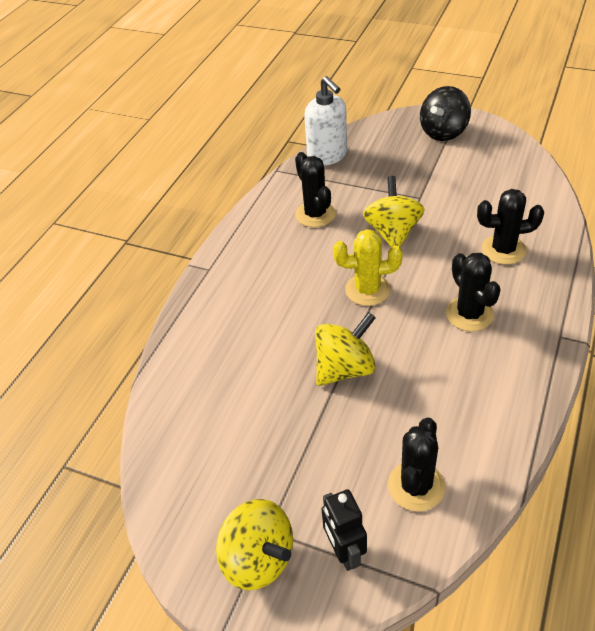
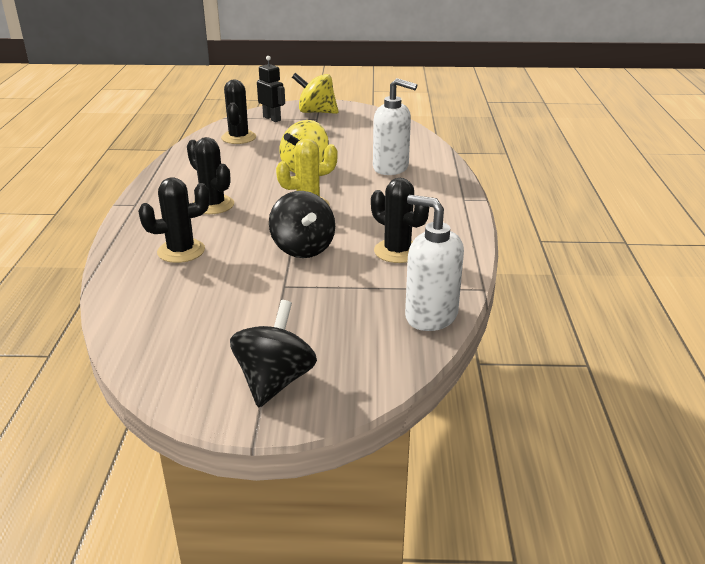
camera: 155 degrees right, 15 degrees down
(243, 343) = (391, 168): none -> white soap dispenser
(393, 232) = (303, 248): yellow spinning top -> black spinning top

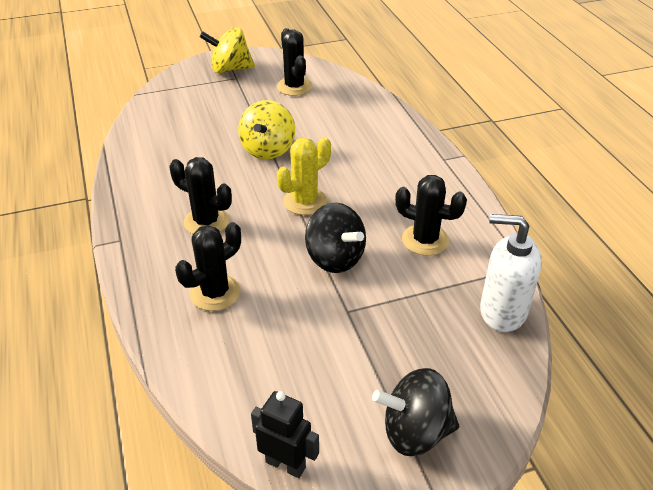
camera: 20 degrees left, 10 degrees up
(238, 138) = (171, 121): black cactus -> black cactus (294, 87)
(272, 118) = (189, 86): black robot -> black robot (286, 464)
(274, 381) = (415, 432): black spinning top -> black spinning top turned 90 degrees counterclockwise
(391, 168) = (353, 132): white soap dispenser -> none

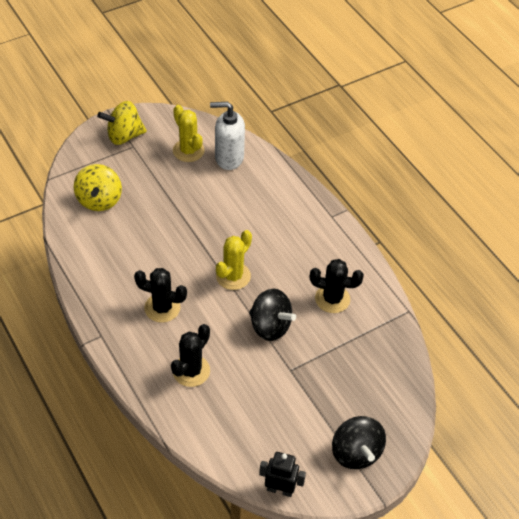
camera: 15 degrees left, 10 degrees up
(268, 149) = (187, 226): yellow spinning top -> yellow spinning top (99, 200)
(294, 87) = (188, 151): black cactus -> yellow cactus
(415, 432) = (356, 453): black spinning top -> black spinning top turned 90 degrees counterclockwise
(502, 312) = (397, 352): white soap dispenser -> white soap dispenser (229, 158)

